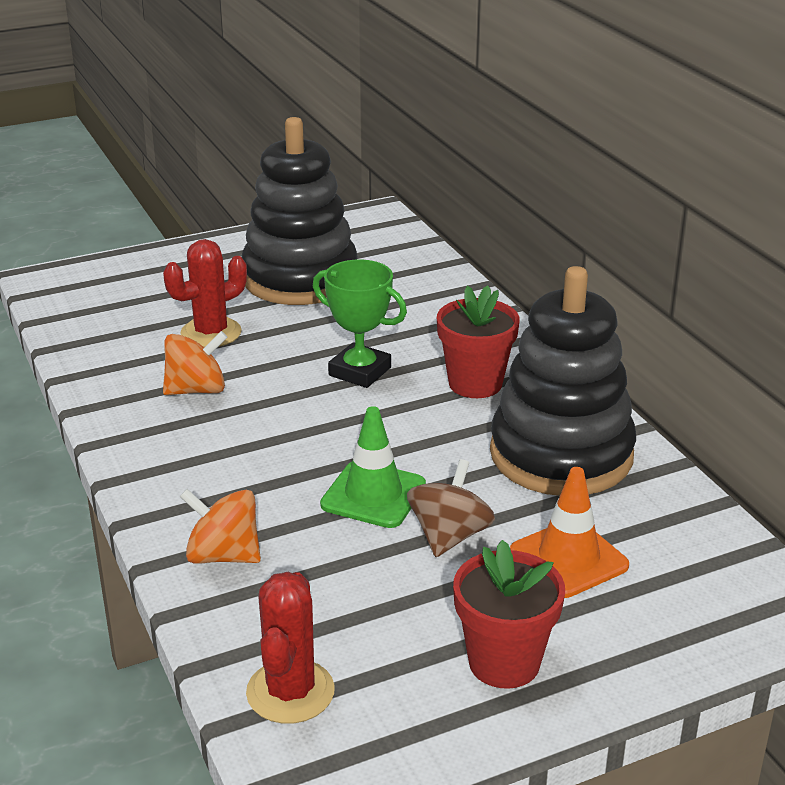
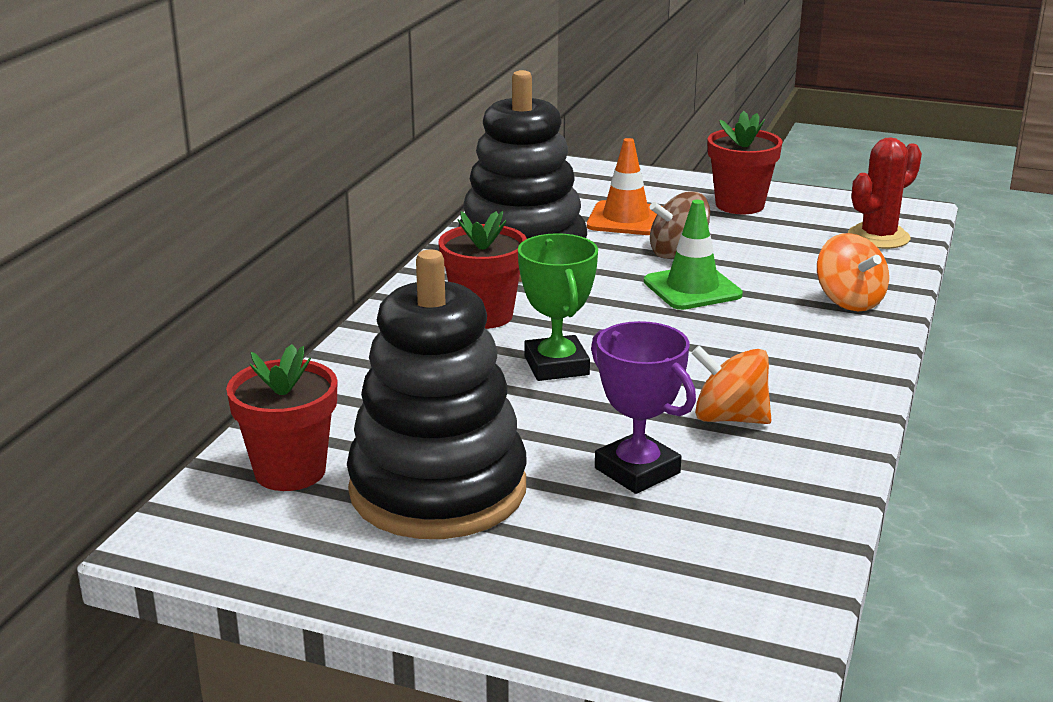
camera: 135 degrees left, 5 degrees down
(211, 333) = (637, 471): red cactus -> purple trophy
(386, 253) = (290, 471): none -> red flower pot

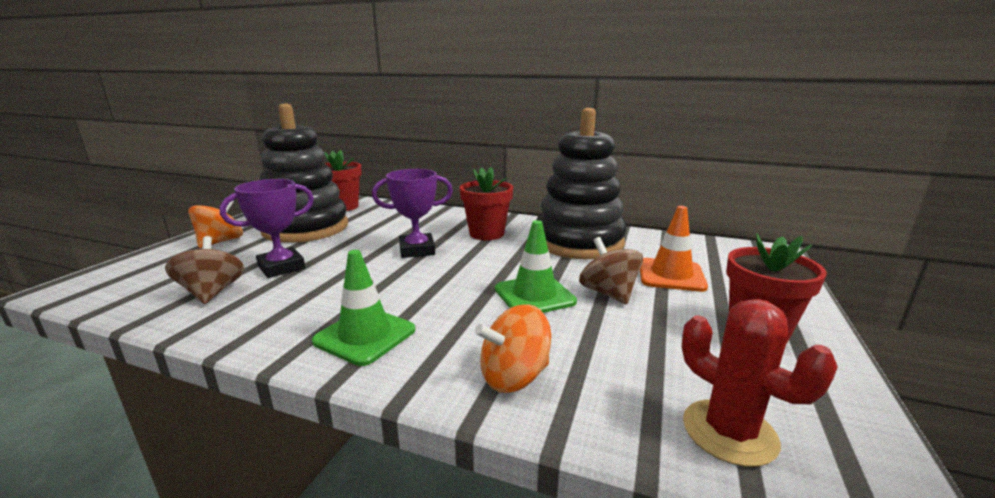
camera: 90 degrees right, 5 degrees down
(556, 366) = (417, 250): green trophy -> purple trophy
(729, 418) = (319, 297): orange spinning top -> orange spinning top (220, 242)
(738, 508) = (212, 292): none -> brown spinning top
(810, 375) = (365, 336): none -> green traffic cone

